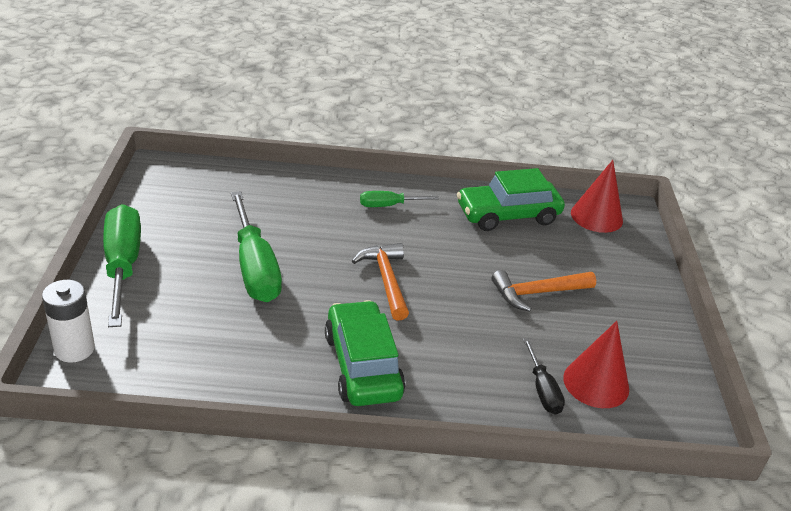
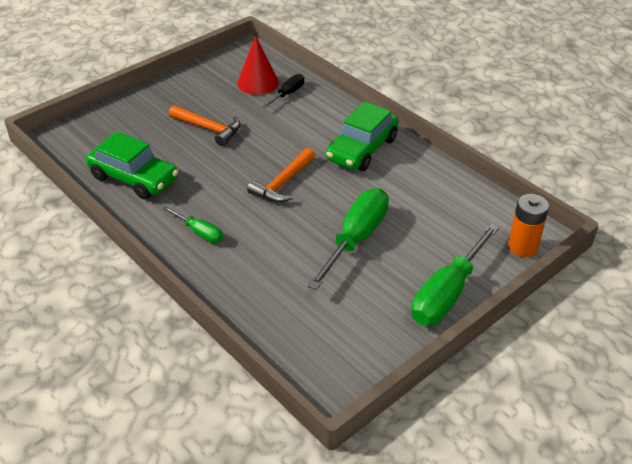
camera: 130 degrees left, 5 degrees up
(74, 349) = (522, 247): white battery -> orange battery
(596, 216) = (82, 145): red cone -> none

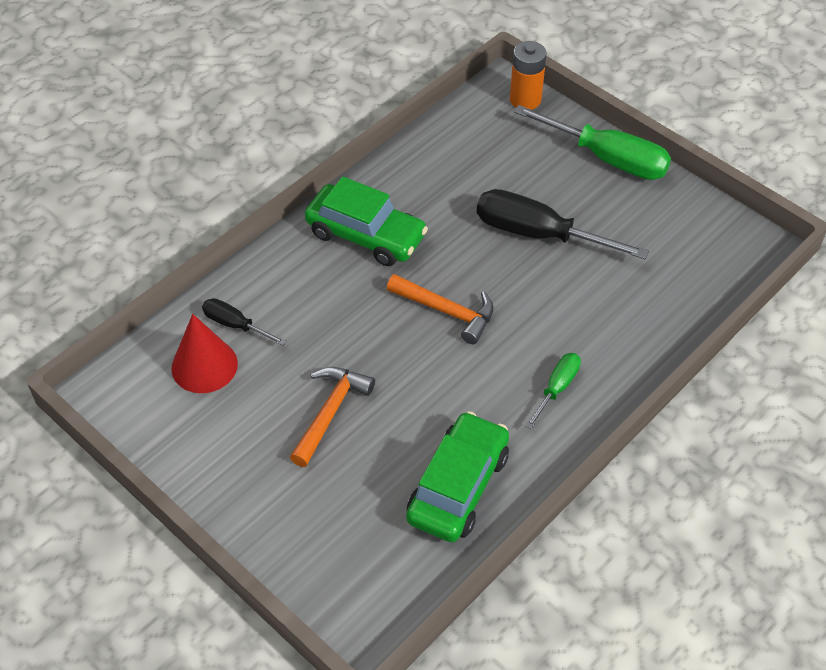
camera: 95 degrees left, 10 degrees up
(355, 239) = (539, 234): green screwdriver -> black screwdriver

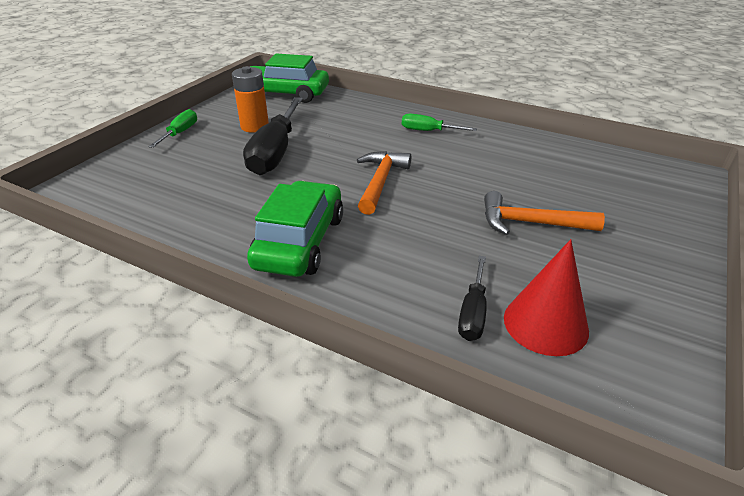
camera: 105 degrees left, 15 degrees down
(458, 486) = (542, 156): green car -> green car (285, 94)
(525, 99) = (91, 176): orange battery -> orange battery (254, 126)
(607, 158) = (180, 133): green screwdriver -> green screwdriver, size x0.52

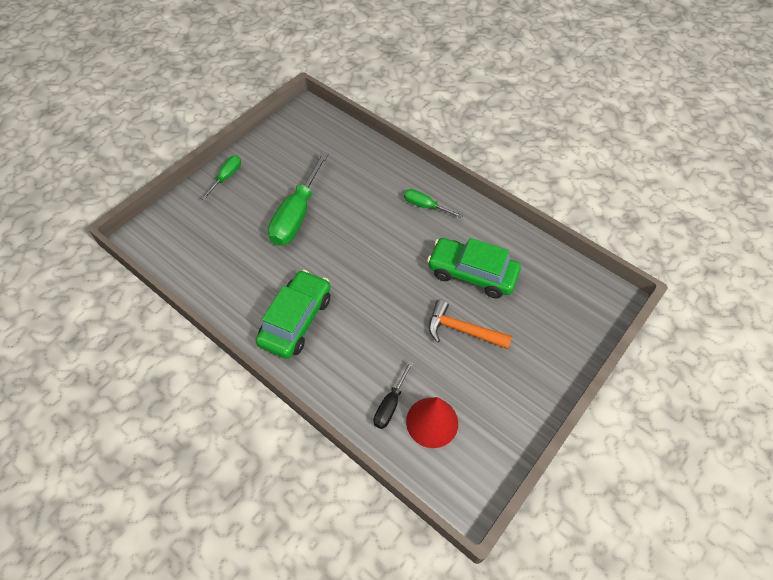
camera: 10 degrees right, 20 degrees up
(254, 126) = (286, 177): orange battery -> none
(275, 152) = (297, 214): black screwdriver -> green screwdriver
(285, 94) = (319, 131): green car -> green car (472, 273)
(380, 182) = (368, 265): orange hammer -> none

